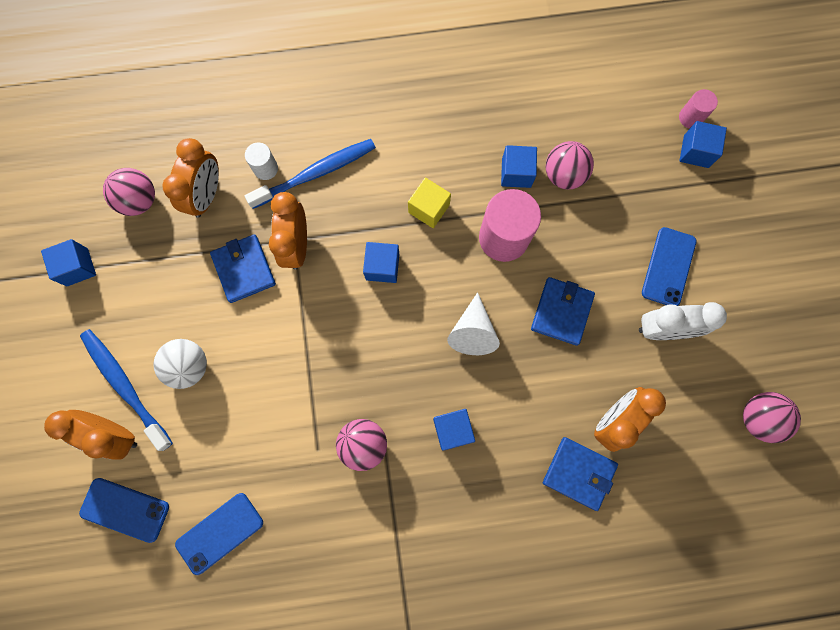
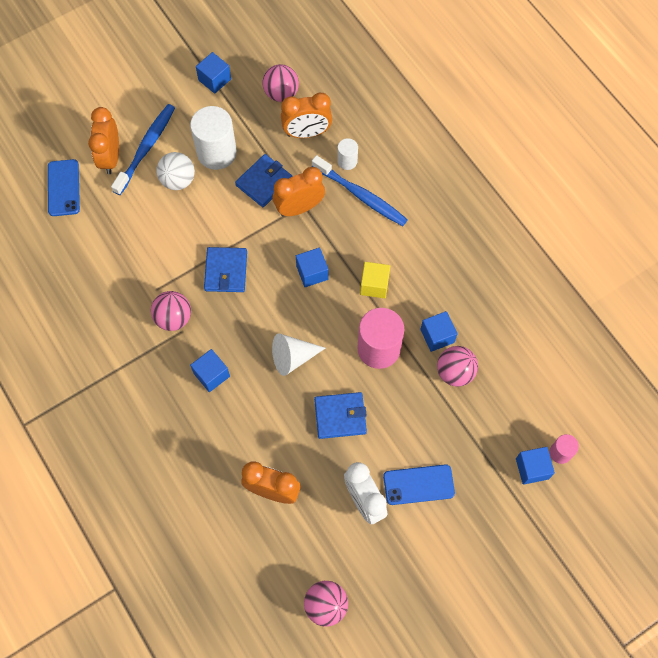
camera: 65 degrees right, 10 degrees down
(177, 306) = (216, 152): none -> white cylinder
(220, 533) = (72, 253): blue phone -> none
(579, 473) = (219, 480): blue wallet -> blue wallet (226, 271)

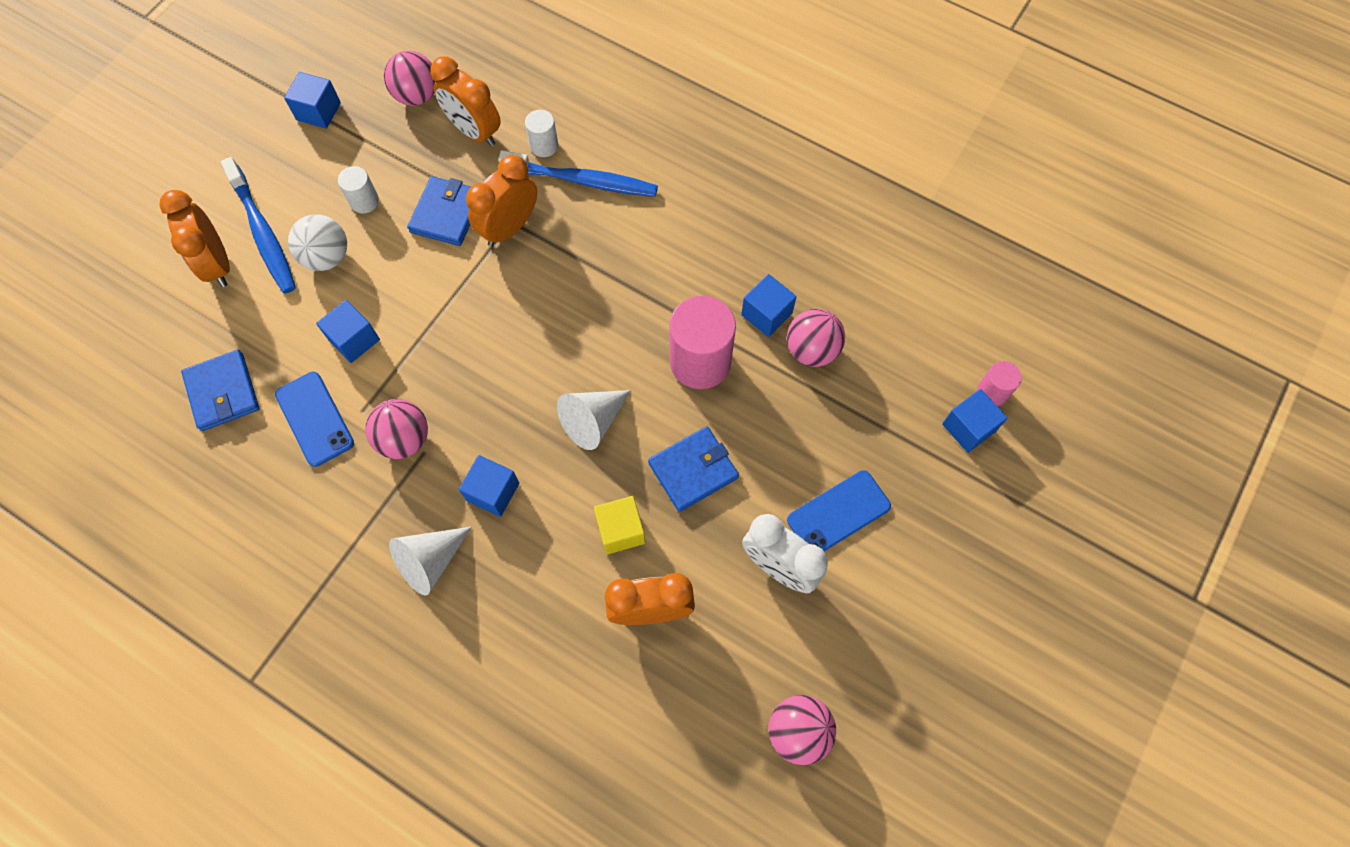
camera: 25 degrees left, 0 degrees up
(63, 188) = (167, 330): blue phone -> blue phone (315, 419)
(146, 148) = (263, 233): blue toothbrush -> blue toothbrush turned 150 degrees clockwise
(155, 401) = (430, 561): none -> white cone
(216, 152) = (364, 201): white cylinder -> white cylinder, size x0.50
(226, 271) = (448, 347): blue wallet -> blue wallet (223, 392)
(307, 133) = (474, 131): orange clock -> orange clock turned 75 degrees clockwise
(312, 272) = (566, 302): blue cube -> blue cube (354, 339)
(374, 285) = (655, 284): yellow cube -> yellow cube (620, 530)

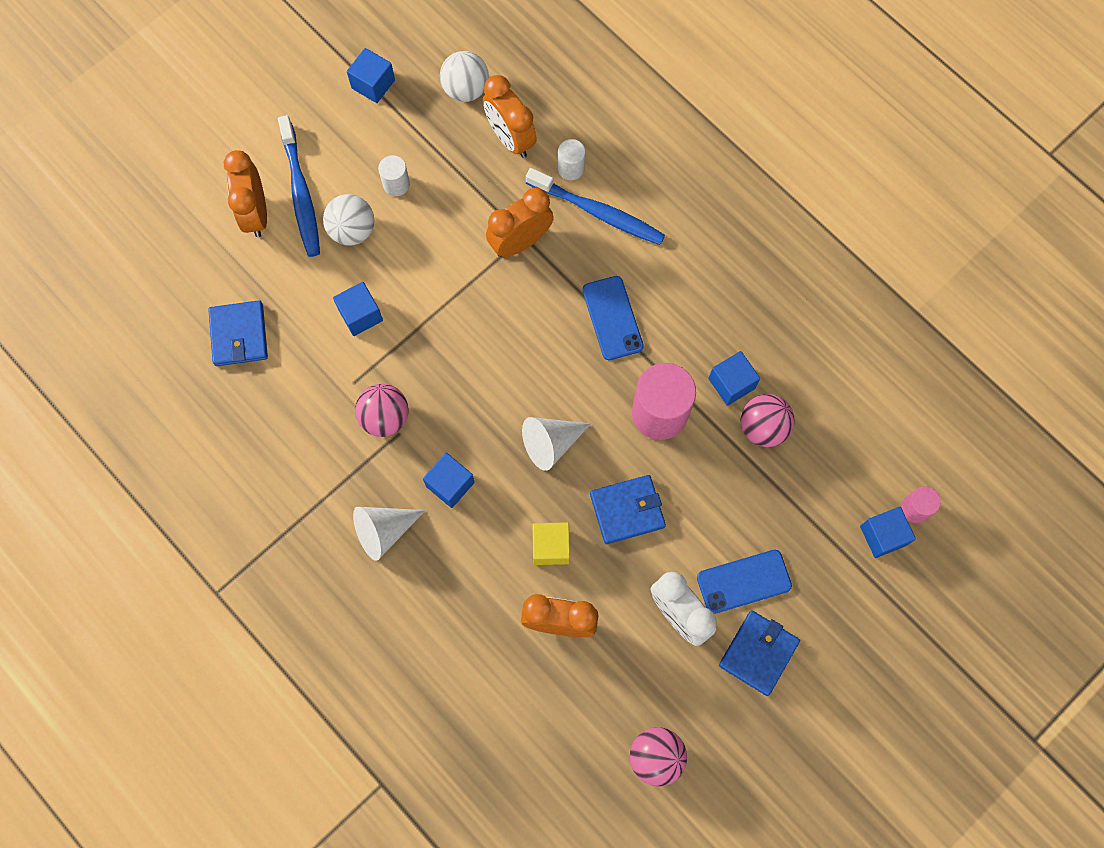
camera: 15 degrees right, 5 degrees up
(315, 419) = (312, 379): blue phone -> blue phone (612, 318)
(417, 95) = (465, 89): pink ball -> white ball
(446, 214) = (467, 214): blue wallet -> blue wallet (758, 653)

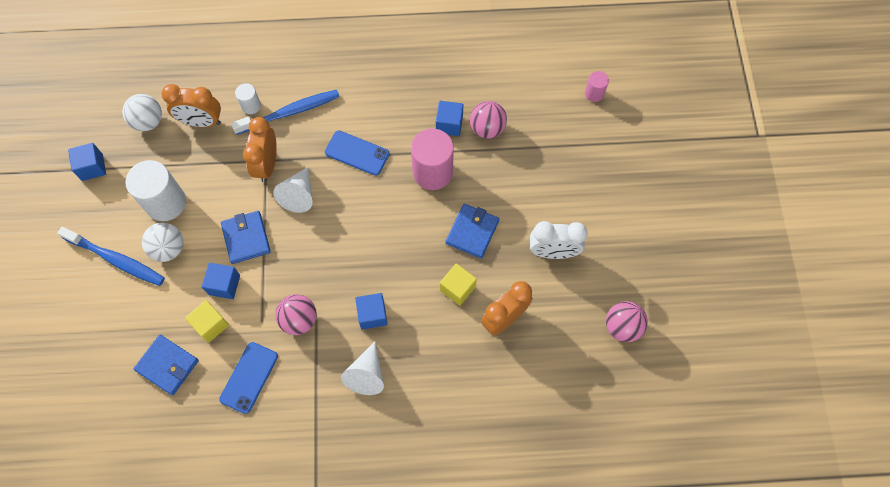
camera: 50 degrees left, 5 degrees down
(255, 213) = (102, 295): orange clock -> none
(310, 338) = (211, 325): none -> yellow cube
(396, 184) = (166, 203): white cylinder -> white cylinder, size x1.98
(551, 443) = (398, 241): white cone -> white cone (299, 195)
(744, 582) = (563, 205): blue phone -> blue phone (249, 377)
(758, 653) = (607, 229): blue wallet -> blue wallet (246, 238)
(883, 536) = (595, 119): blue cube -> none

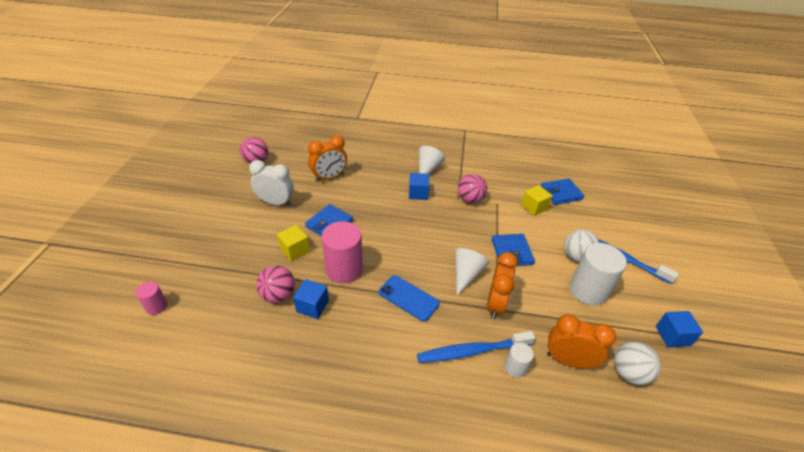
camera: 170 degrees left, 25 degrees down
(167, 365) = (560, 193): blue wallet -> blue wallet turned 60 degrees counterclockwise
(224, 285) = (526, 227): blue cube -> none
(249, 377) = (504, 179): blue phone -> none
(457, 288) = (354, 196): yellow cube -> yellow cube (295, 250)

